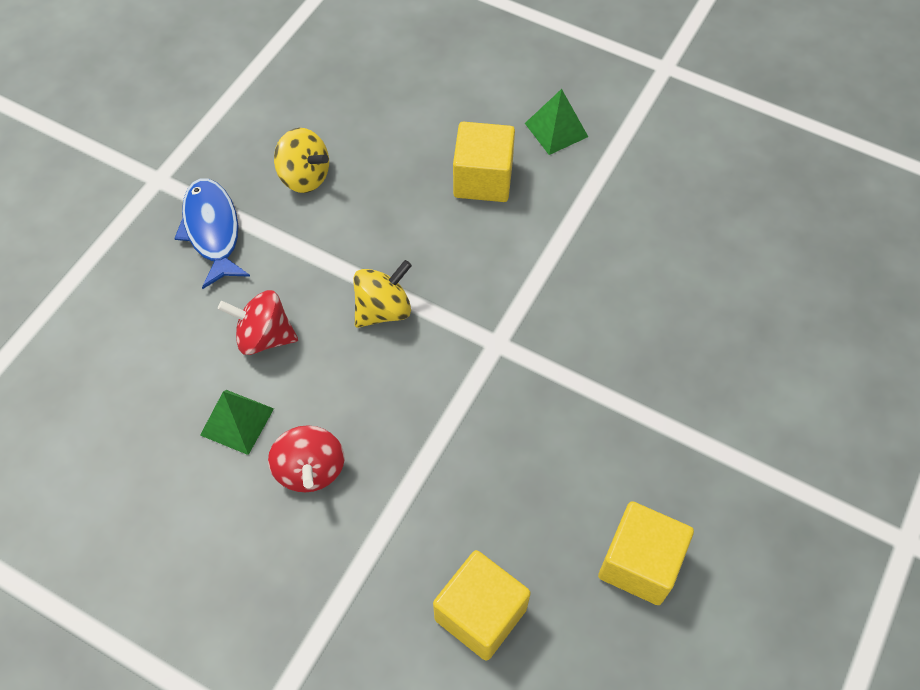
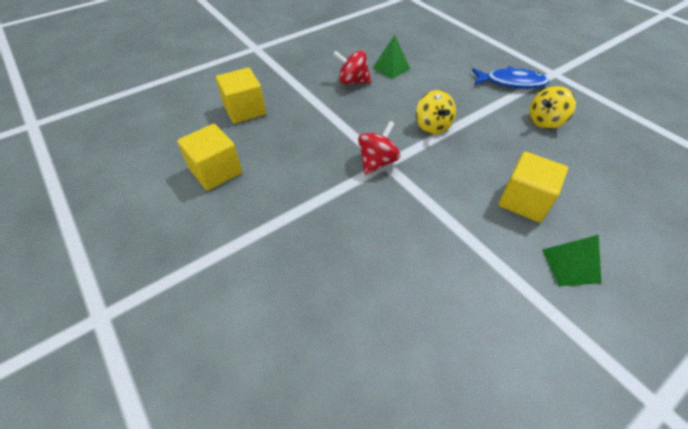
camera: 115 degrees right, 10 degrees down
(264, 336) = (434, 84): red spinning top -> red spinning top (377, 162)

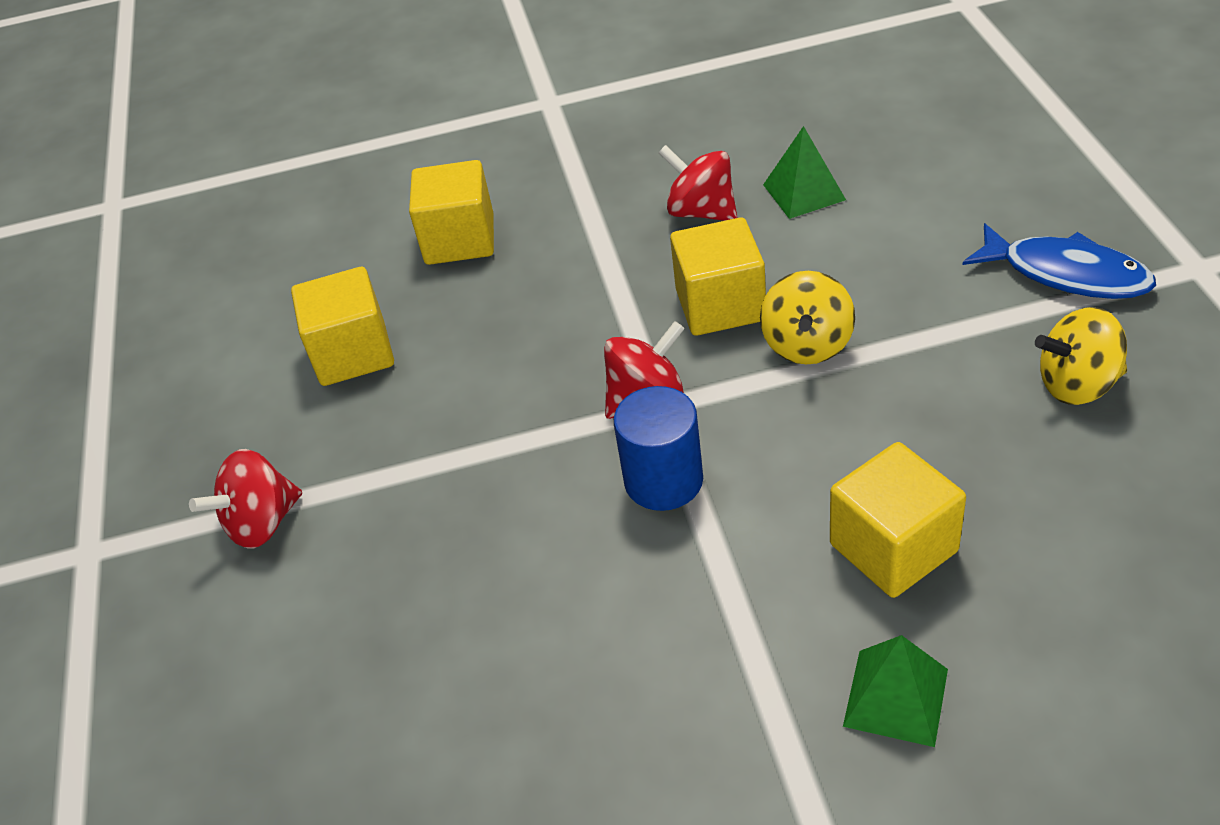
camera: 30 degrees right, 5 degrees down
(208, 270) = (262, 523): none -> red spinning top
(385, 117) = (720, 305): none -> yellow cube
(408, 196) = (663, 480): none -> blue cylinder

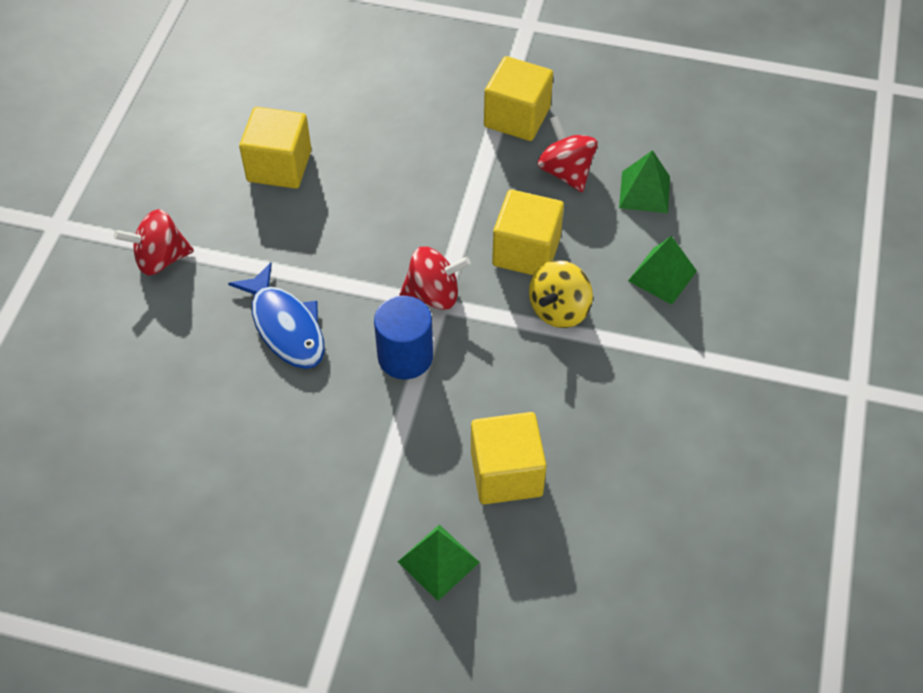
camera: 20 degrees right, 10 degrees up
(460, 240) = (396, 112): yellow cube -> yellow cube (517, 117)
(892, 259) = (662, 276): none -> green pyramid
(1066, 274) = (766, 347): blue fish -> blue fish (285, 326)
(1077, 384) = (704, 429): yellow spinning top -> none

